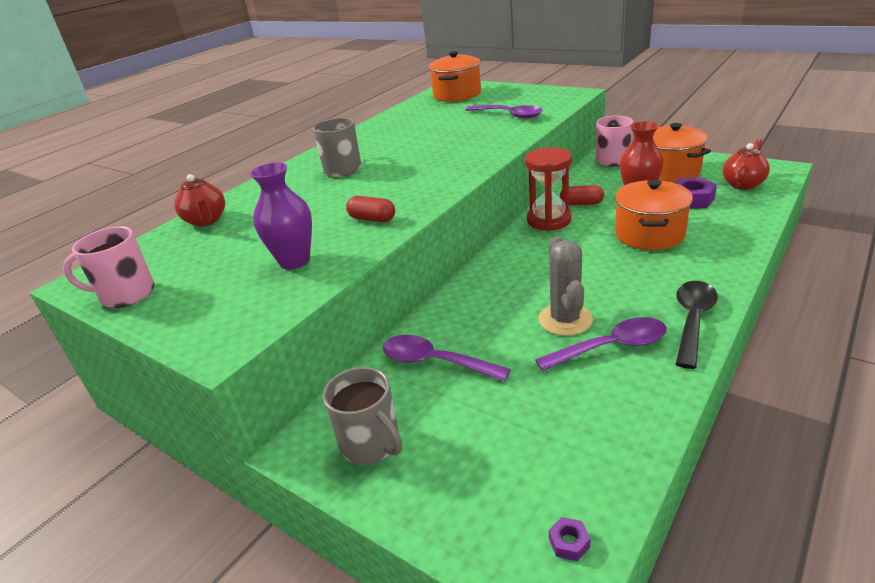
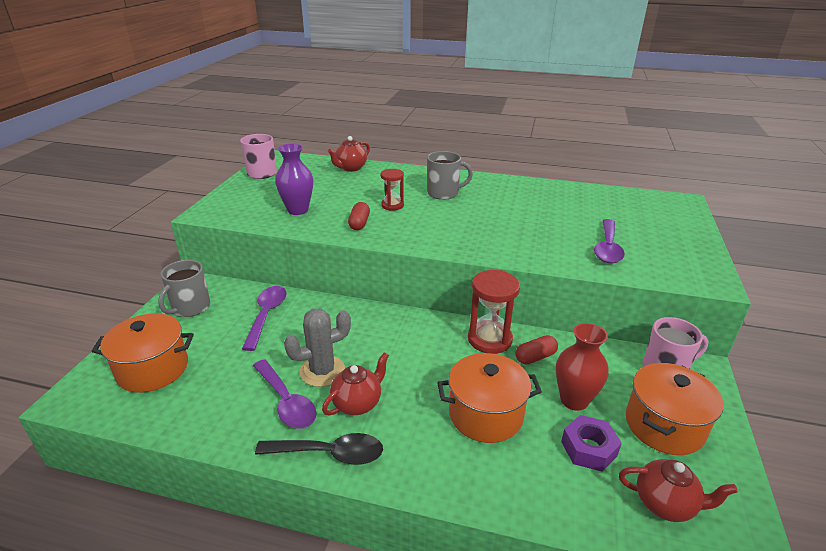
camera: 65 degrees right, 0 degrees up
(345, 198) = (392, 205): none -> red hourglass
(457, 94) = (651, 209): orange pot -> orange pot (153, 369)
(569, 542) = (98, 400): purple nut -> none
(581, 203) = (535, 357): red capsule -> red capsule turned 75 degrees clockwise
(623, 299) = (357, 403): none -> red teapot

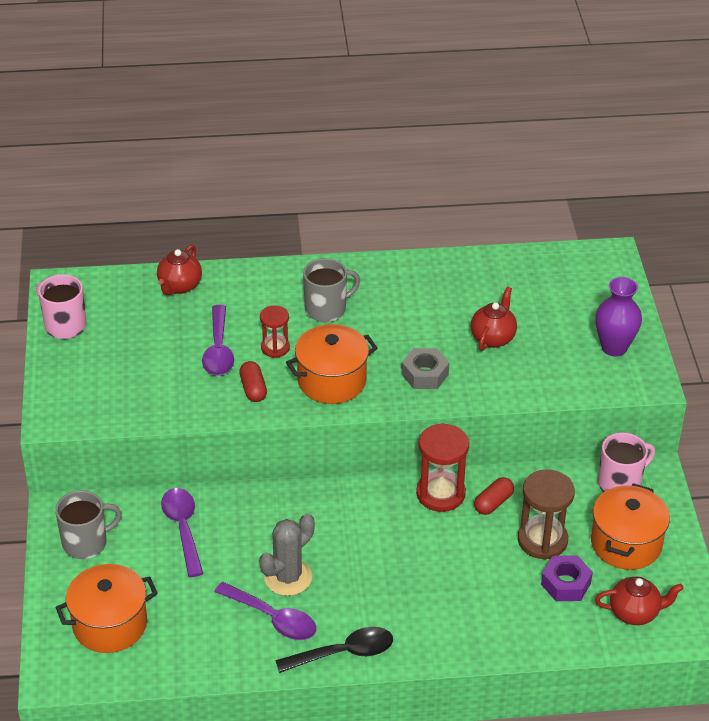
camera: 20 degrees left, 10 degrees up
(190, 307) = (86, 543): grey mug -> grey mug turned 120 degrees counterclockwise
(298, 210) = (164, 385): purple vase -> purple vase (614, 347)
(357, 403) = (342, 600): red teapot -> red teapot (493, 338)
(485, 414) = (466, 577): orange pot -> orange pot (332, 381)
(501, 239) = (425, 374): none -> grey nut
(574, 400) = (542, 540): red vase -> brown hourglass
(607, 248) = (541, 359): purple spoon -> purple spoon (218, 350)

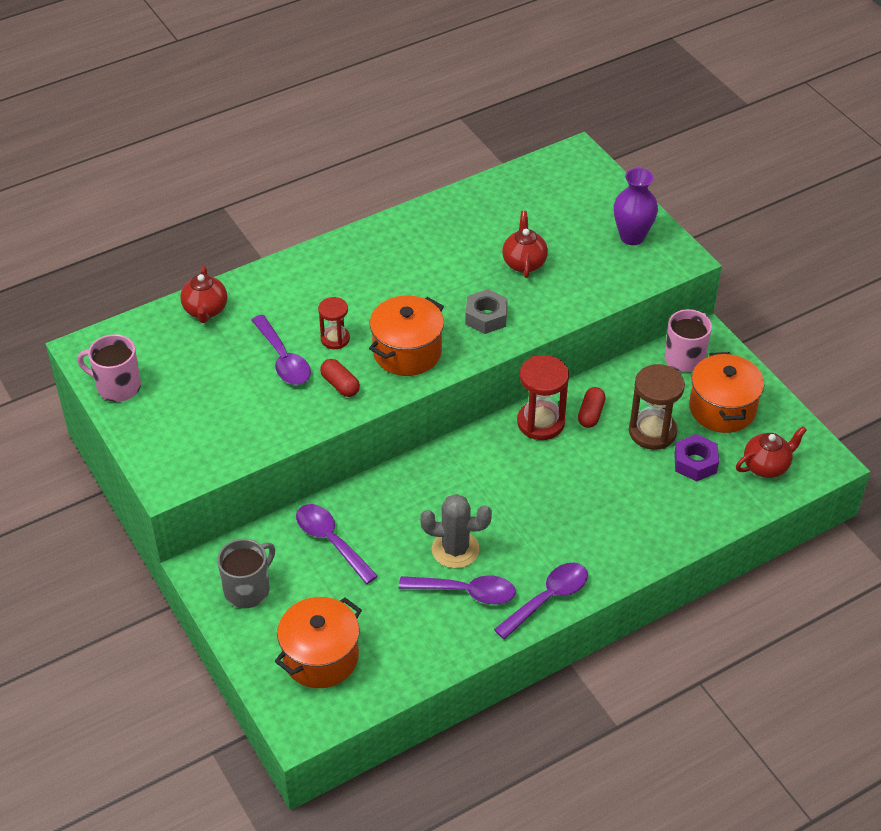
camera: 25 degrees left, 5 degrees up
(288, 577) = (455, 549): grey cactus -> grey cactus turned 75 degrees clockwise
(326, 309) = (358, 286): grey mug -> none
(343, 653) = (548, 598): black spoon -> purple spoon

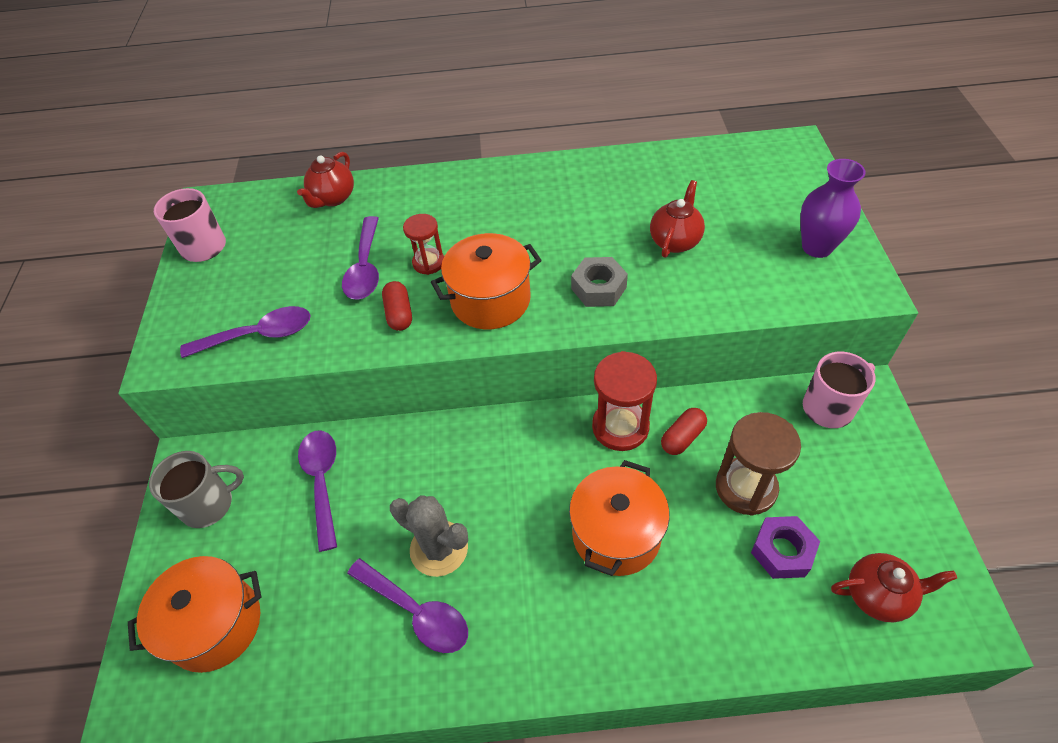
camera: 30 degrees right, 5 degrees up
(548, 598) = (504, 667): purple spoon -> purple spoon (259, 335)
(722, 409) = (849, 490): orange pot -> orange pot (616, 534)

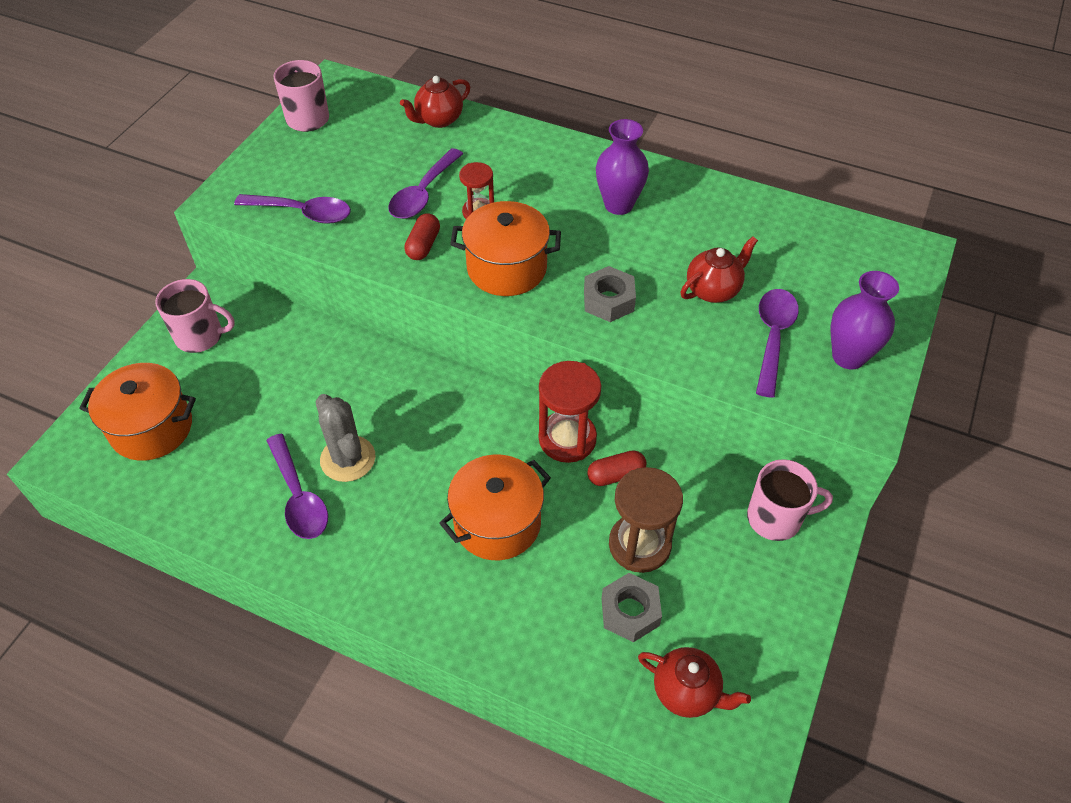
camera: 25 degrees right, 0 degrees up
(209, 504) = (200, 336): grey mug -> pink mug
(322, 482) = (294, 361): purple spoon -> purple spoon (773, 337)
(545, 205) = (618, 205): none -> purple vase
(782, 551) = (630, 611): purple nut -> grey nut

